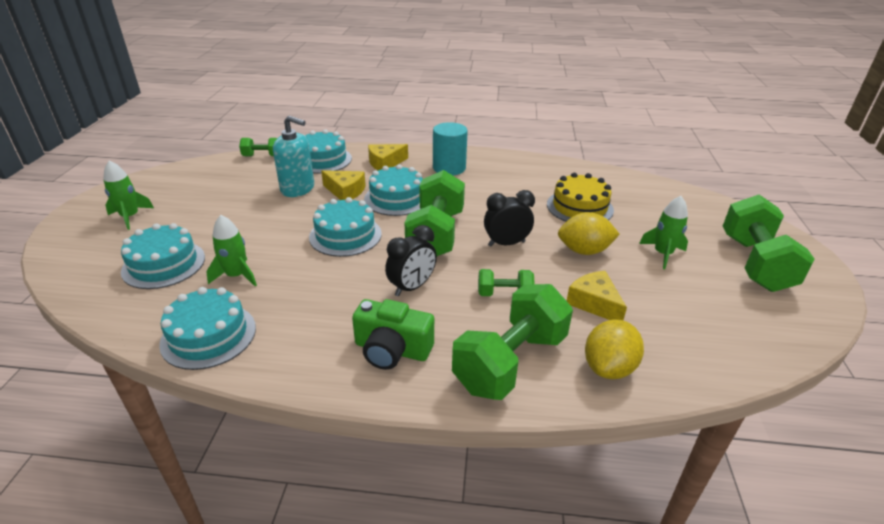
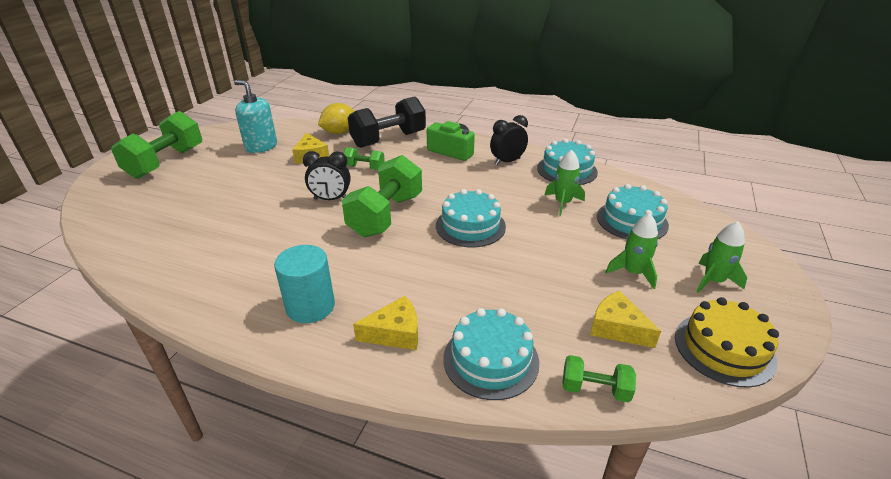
camera: 165 degrees left, 0 degrees up
(298, 189) = (524, 298): turquoise soap dispenser -> turquoise soap dispenser (261, 146)
(345, 191) = (463, 283): yellow cheese -> yellow cheese (617, 328)
(396, 198) = (405, 263): turquoise cake -> none
(412, 287) = (426, 179): black clock -> black clock (507, 161)
(510, 362) = (388, 139): green dumbbell -> black dumbbell
(579, 207) = (223, 224): yellow cake -> yellow cake (724, 348)
(584, 251) = (275, 186): yellow lemon -> none
(662, 254) = (219, 176): green rocket -> green rocket (633, 272)

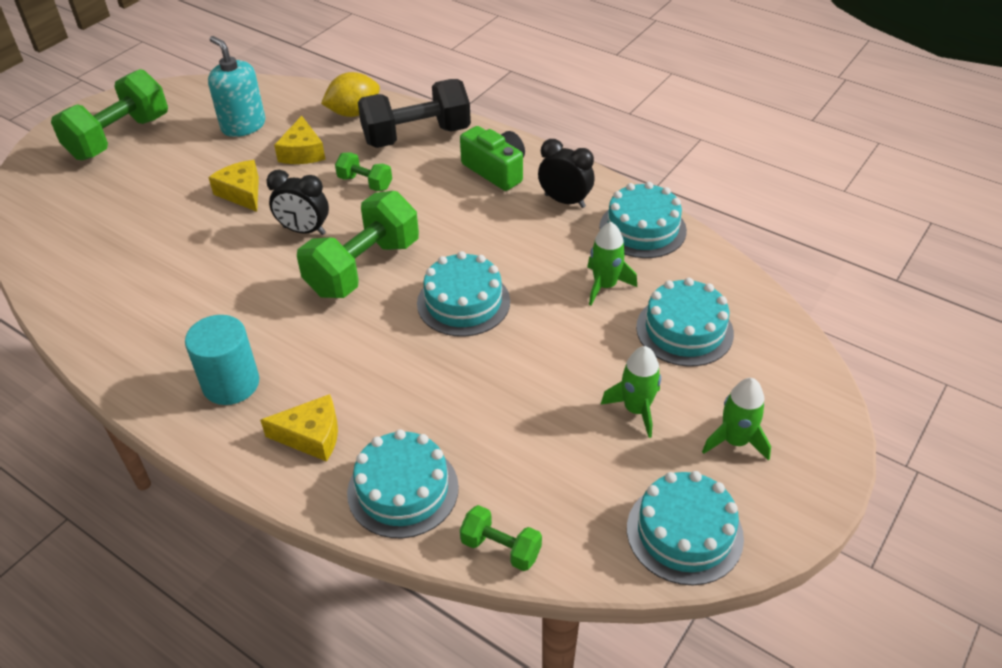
camera: 15 degrees right, 10 degrees up
(507, 161) = (565, 201): black clock -> black clock turned 45 degrees clockwise
(617, 328) = (570, 480): yellow cheese -> yellow cheese (242, 193)
(724, 348) = (684, 533): yellow cake -> turquoise cake

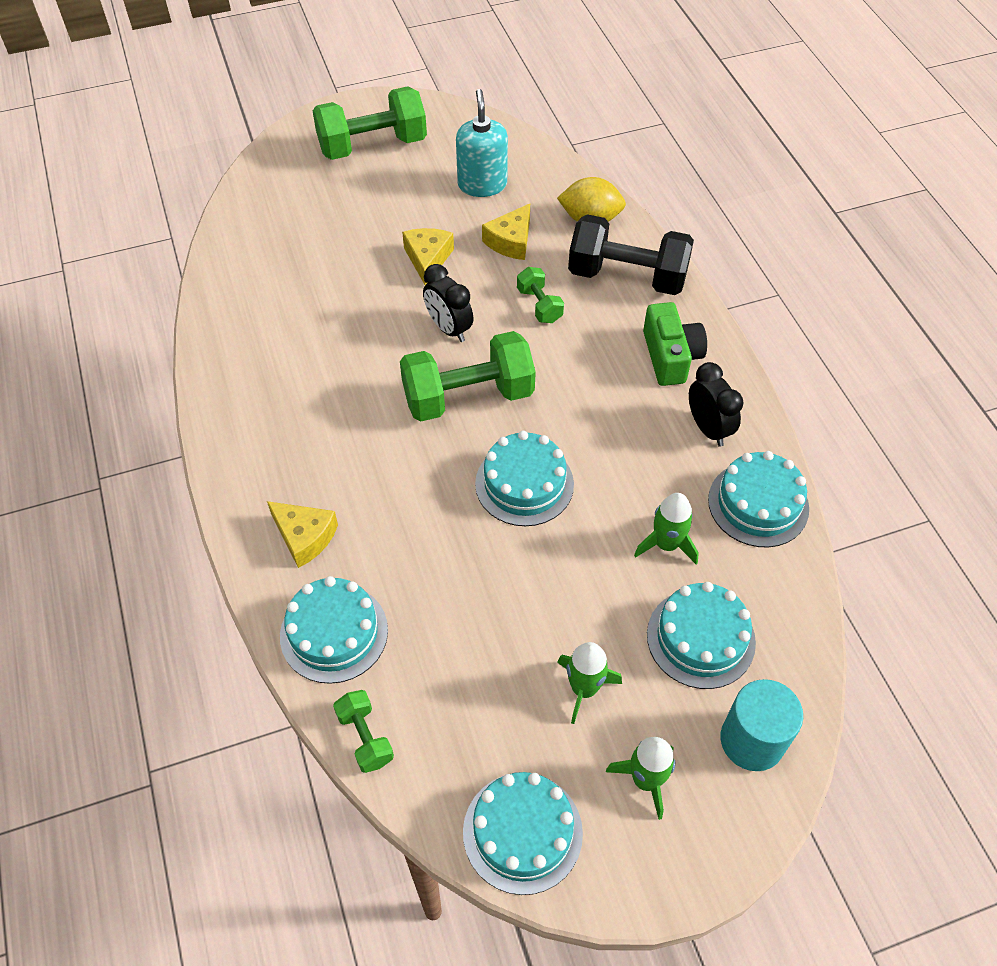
camera: 35 degrees right, 10 degrees up
(231, 384) = (282, 449): turquoise cylinder -> turquoise cylinder (752, 740)

